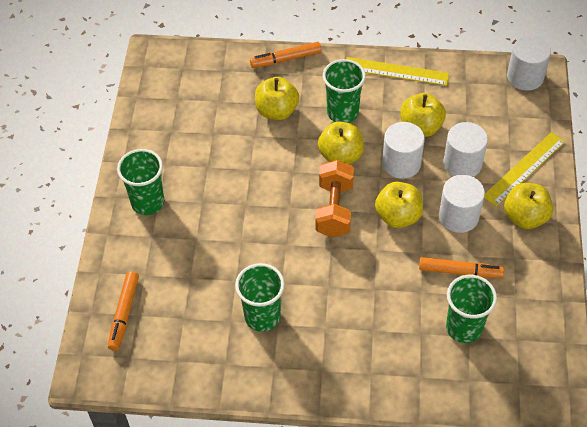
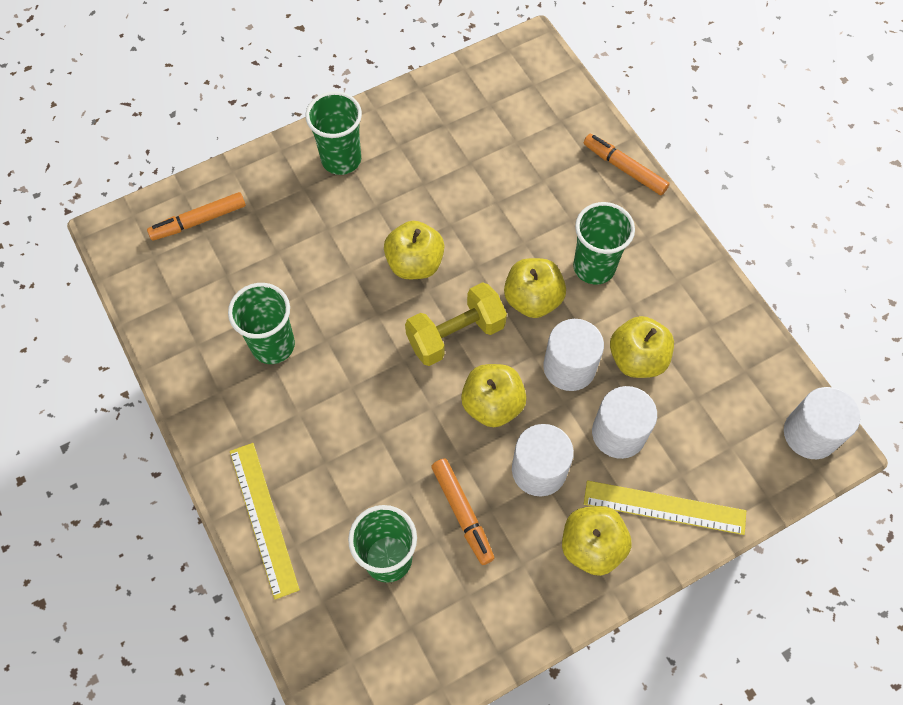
camera: 55 degrees right, 10 degrees up
(277, 111) = (546, 202): yellow apple -> yellow apple (415, 263)
(334, 209) = (455, 334): orange dumbbell -> yellow dumbbell
(396, 71) = (699, 287): yellow ruler -> yellow ruler (263, 518)

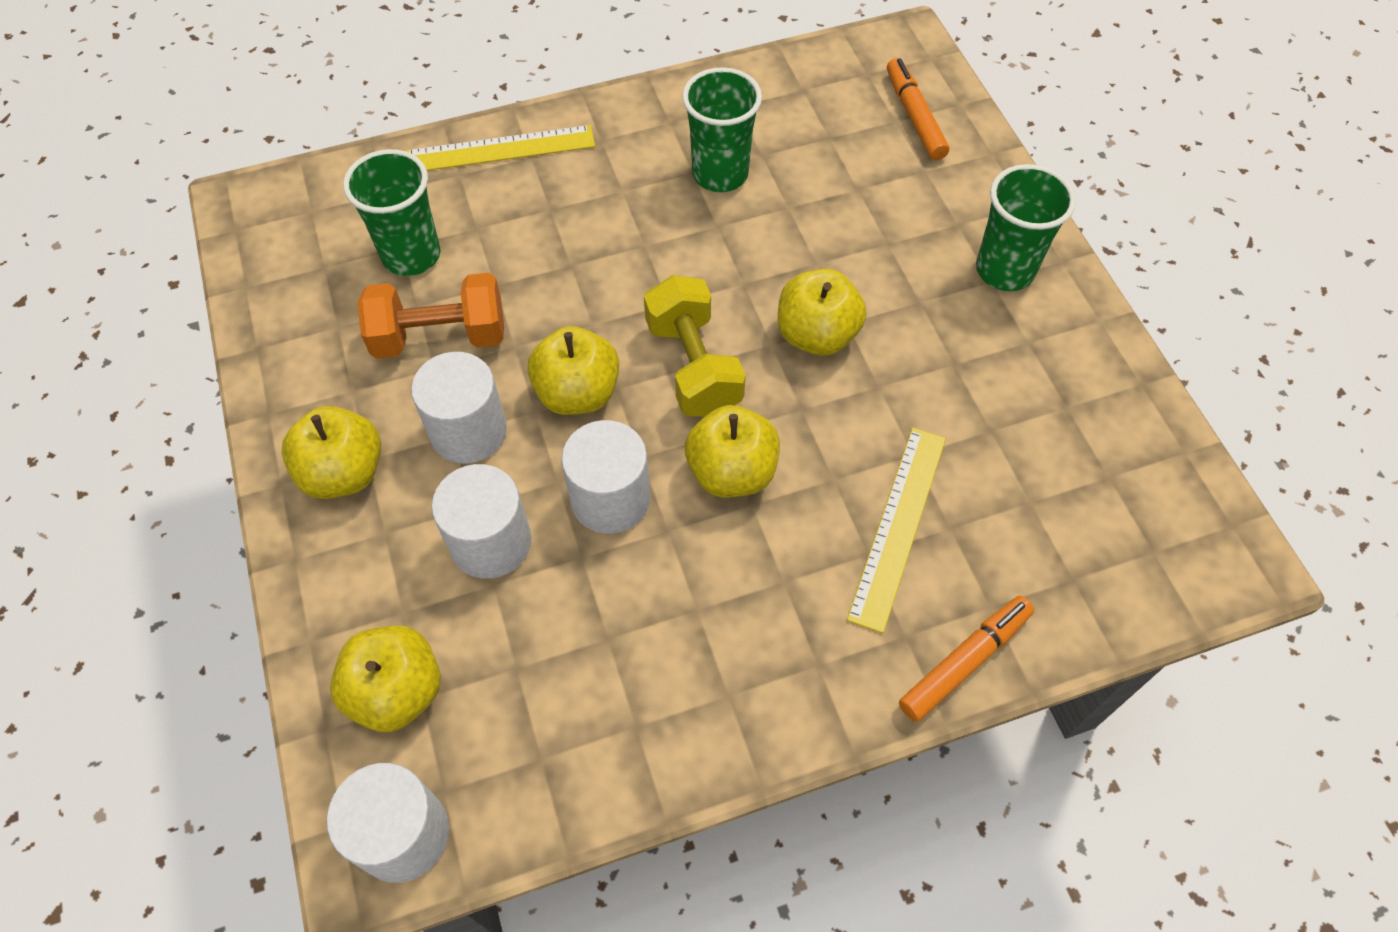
camera: 100 degrees right, 5 degrees down
(462, 513) = (440, 336): orange marker -> orange dumbbell
(594, 267) = (774, 569): green cup -> none
(637, 359) = (601, 596): yellow apple -> yellow apple (397, 691)
(664, 507) = (363, 577): yellow ruler -> yellow ruler (898, 526)

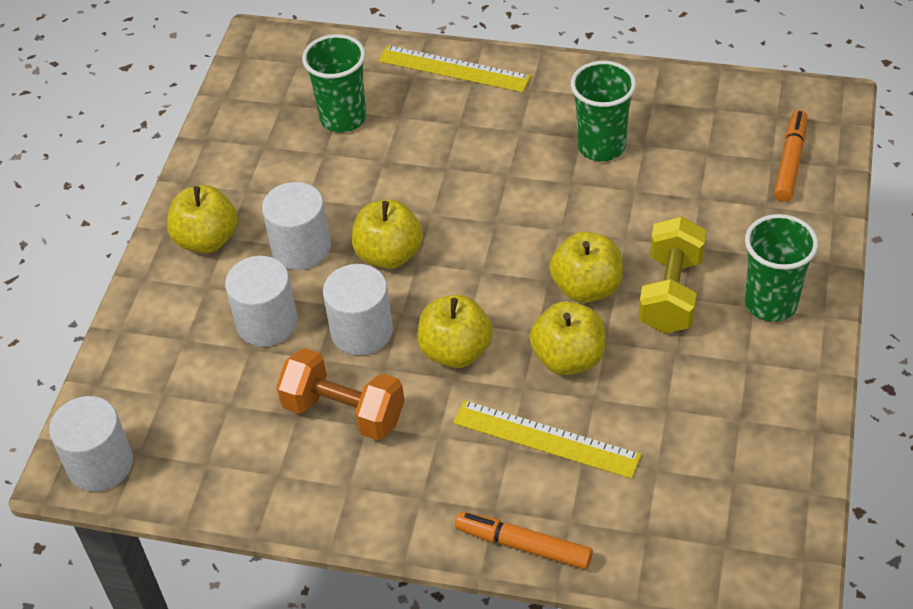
camera: 35 degrees right, 10 degrees down
(397, 691) = (151, 383): yellow apple -> yellow apple (568, 358)
(440, 336) = (325, 179): orange dumbbell -> orange dumbbell (344, 411)
(694, 366) = (481, 271): yellow dumbbell -> yellow dumbbell (671, 293)
(898, 526) = (545, 439): yellow ruler -> yellow ruler turned 60 degrees clockwise
(964, 662) = (523, 545): orange marker -> orange marker turned 150 degrees counterclockwise

